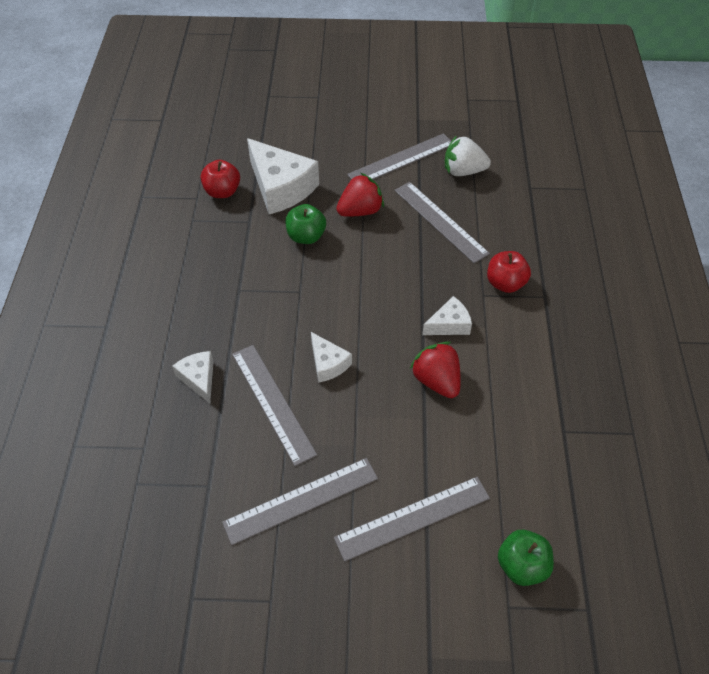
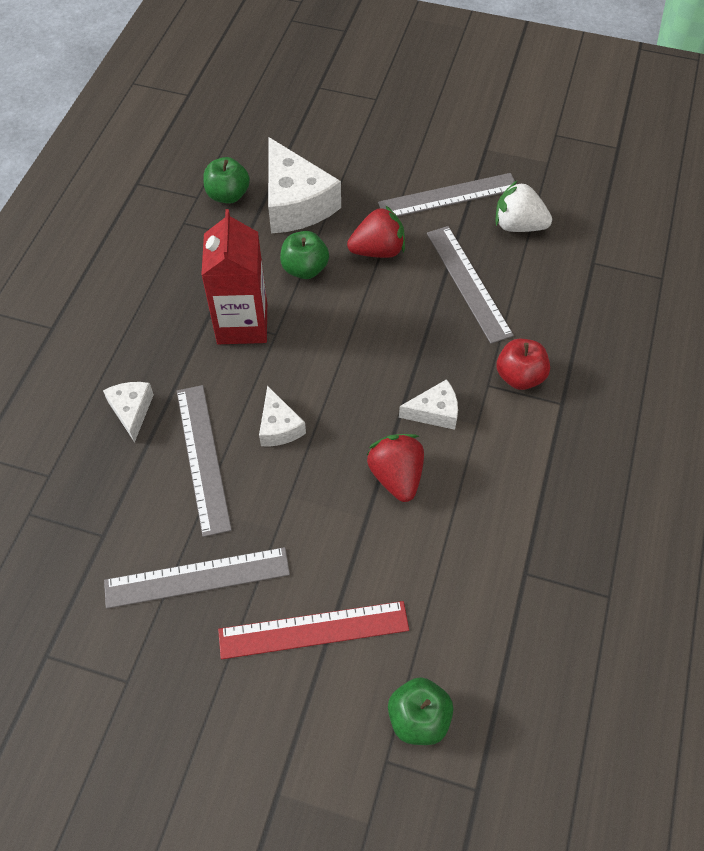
camera: 15 degrees right, 5 degrees up
(222, 192) = (228, 195): red apple -> green apple
(269, 289) = (242, 324): none -> red carton
(412, 517) = (313, 629): grey ruler -> red ruler

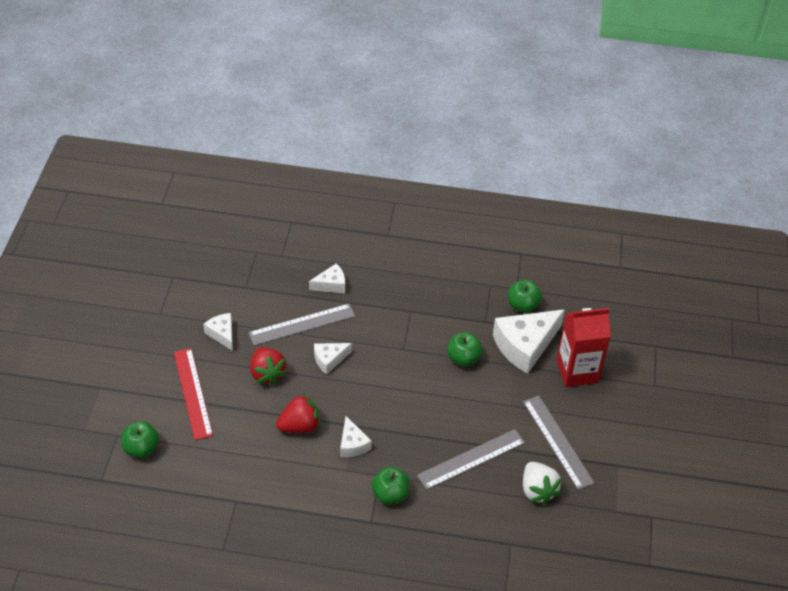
camera: 80 degrees right, 10 degrees down
(197, 577) = (222, 334): grey ruler -> white cheese
(242, 324) = (408, 330): red carton -> red carton (577, 371)
(378, 250) = (490, 400): red strawberry -> red strawberry (267, 373)
(518, 225) = (537, 490): white strawberry -> white strawberry turned 150 degrees clockwise
(519, 376) = (390, 494): red apple -> green apple

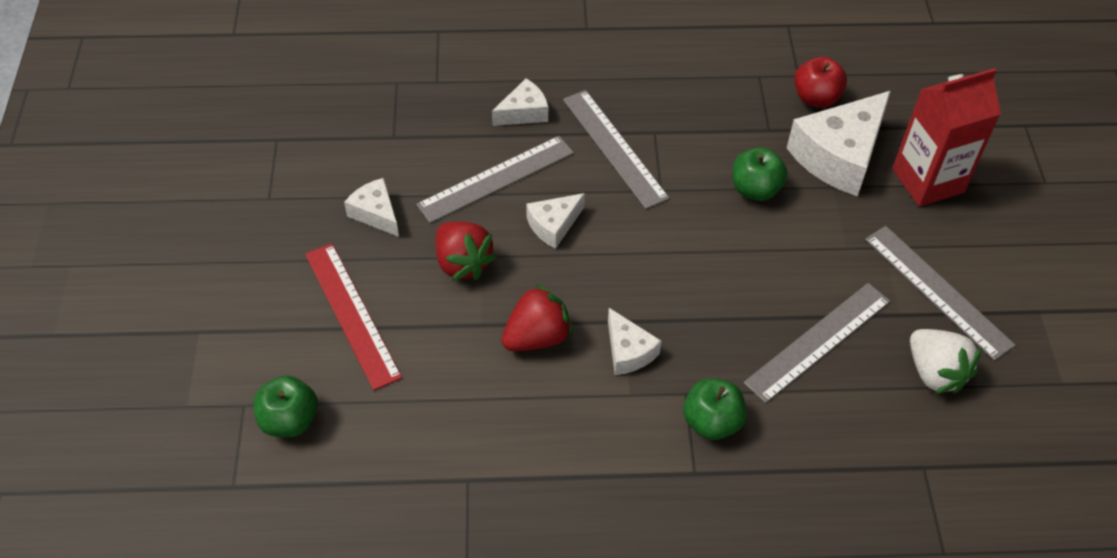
camera: 10 degrees left, 5 degrees up
(382, 317) = (614, 148): none -> grey ruler
(523, 305) = (816, 98): green apple -> red apple

